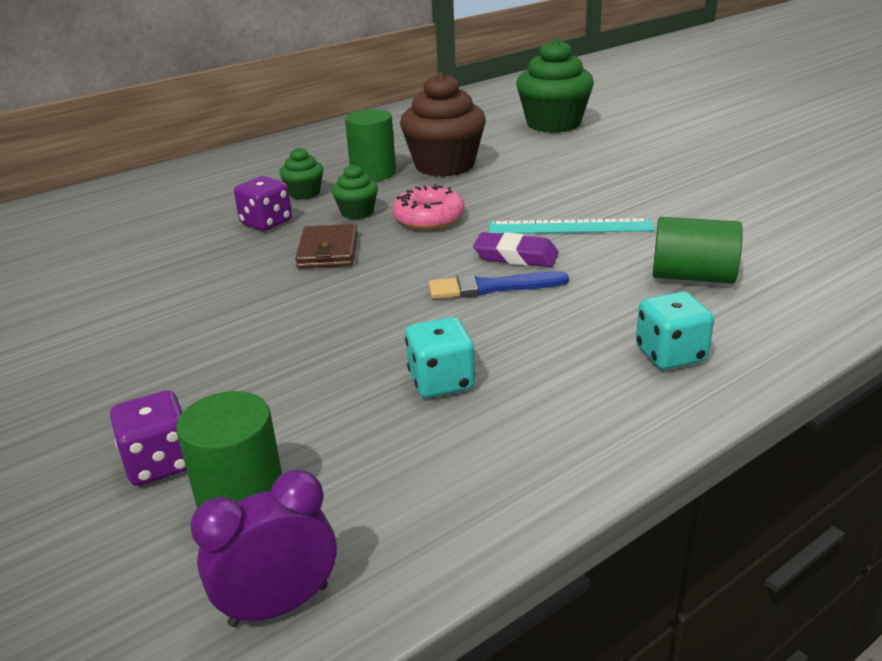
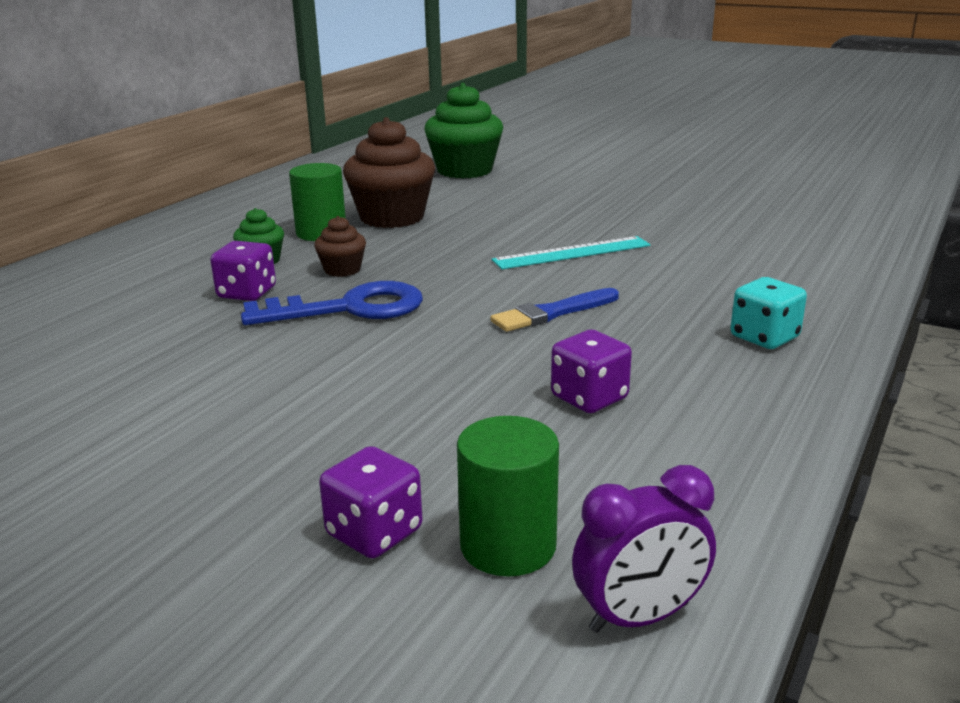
camera: 25 degrees left, 5 degrees down
(279, 605) = (639, 617): purple clock -> purple clock turned 150 degrees counterclockwise
(328, 251) = (348, 308): brown wallet -> blue key
(357, 212) = (342, 270): green cupcake -> brown cupcake
(429, 218) = (426, 265): pink donut -> none
(441, 381) = (589, 398): turquoise dice -> purple dice
(516, 256) = (547, 284): purple eraser -> none
(692, 276) = (719, 276): green cylinder -> none

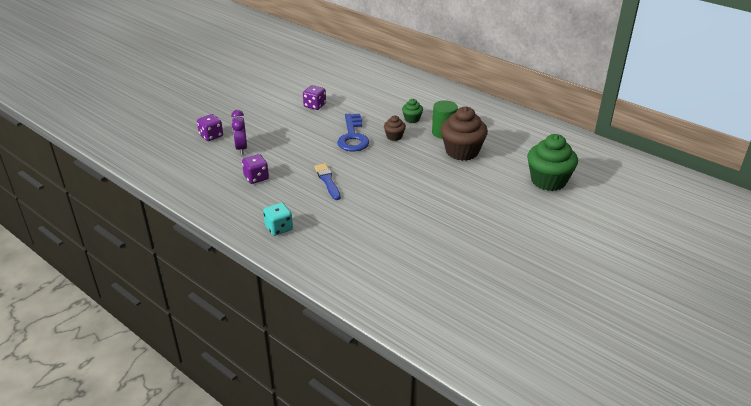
camera: 100 degrees right, 10 degrees up
(247, 293) = (377, 117): purple dice -> purple dice (314, 105)
(508, 545) = (193, 153): green cylinder -> none
(572, 253) = (394, 197): turquoise ruler -> none
(639, 617) = (155, 167): purple clock -> purple clock (241, 148)

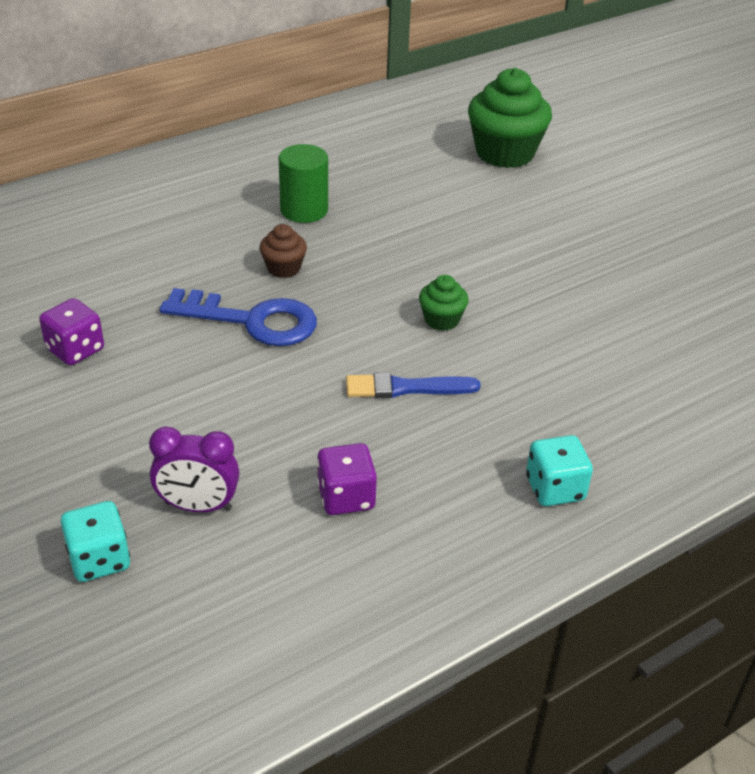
camera: 75 degrees left, 5 degrees up
(211, 136) = (99, 559): purple dice -> turquoise dice
(412, 119) = (230, 233): green cupcake -> green cupcake (441, 320)
(462, 151) = (380, 207): brown cupcake -> none

